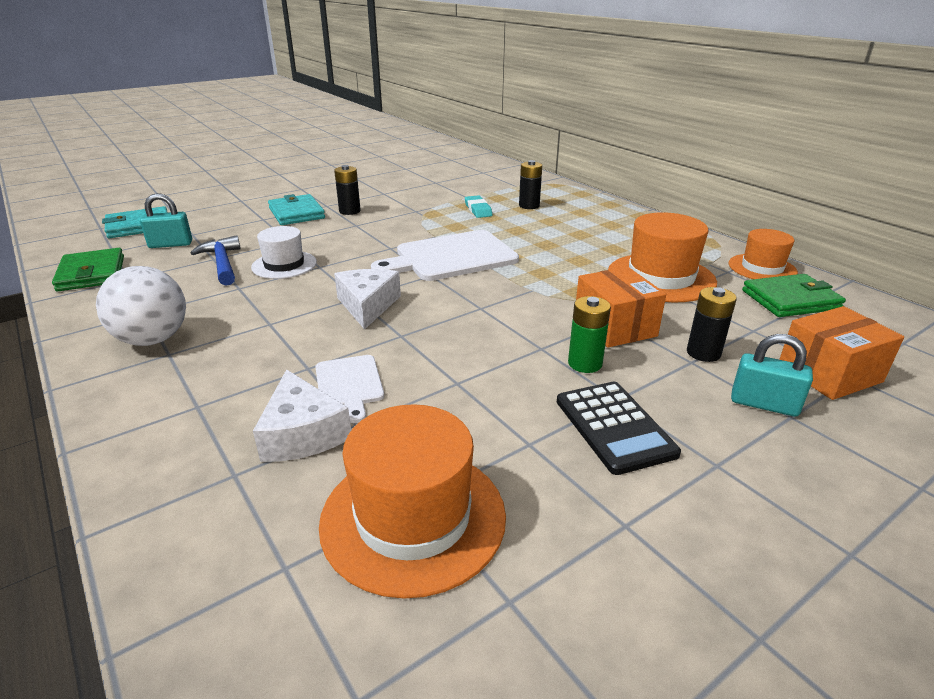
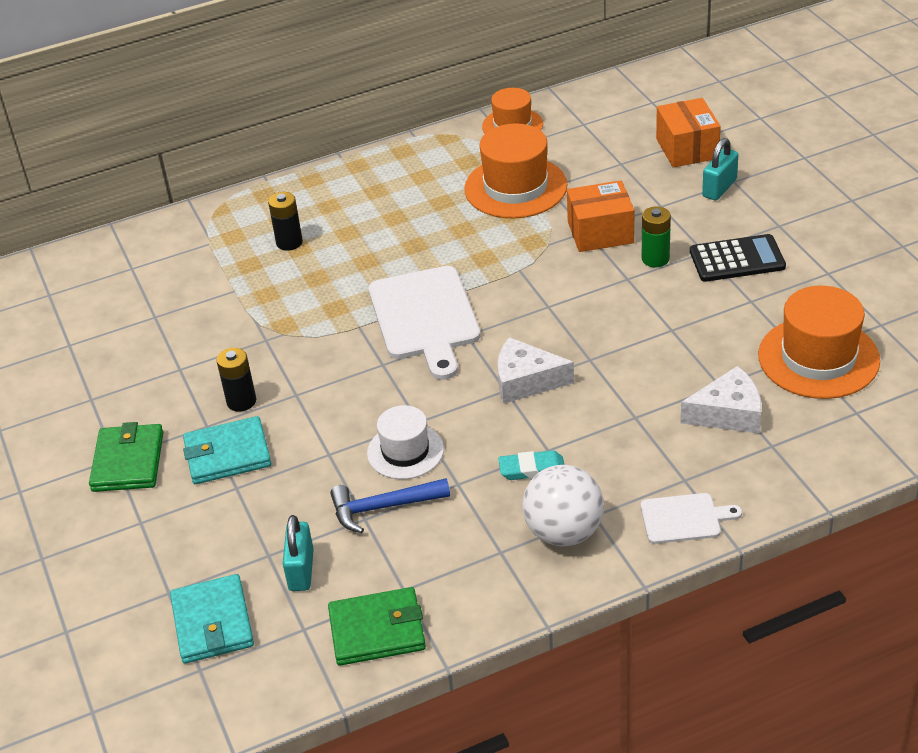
camera: 75 degrees left, 10 degrees up
(349, 384) = (665, 390): white cutting board -> white cutting board (684, 518)
(478, 210) = (285, 285): turquoise eraser -> turquoise eraser (532, 469)
(703, 353) = (650, 197): black battery -> none
(790, 300) = (576, 130): green wallet -> green wallet (128, 461)

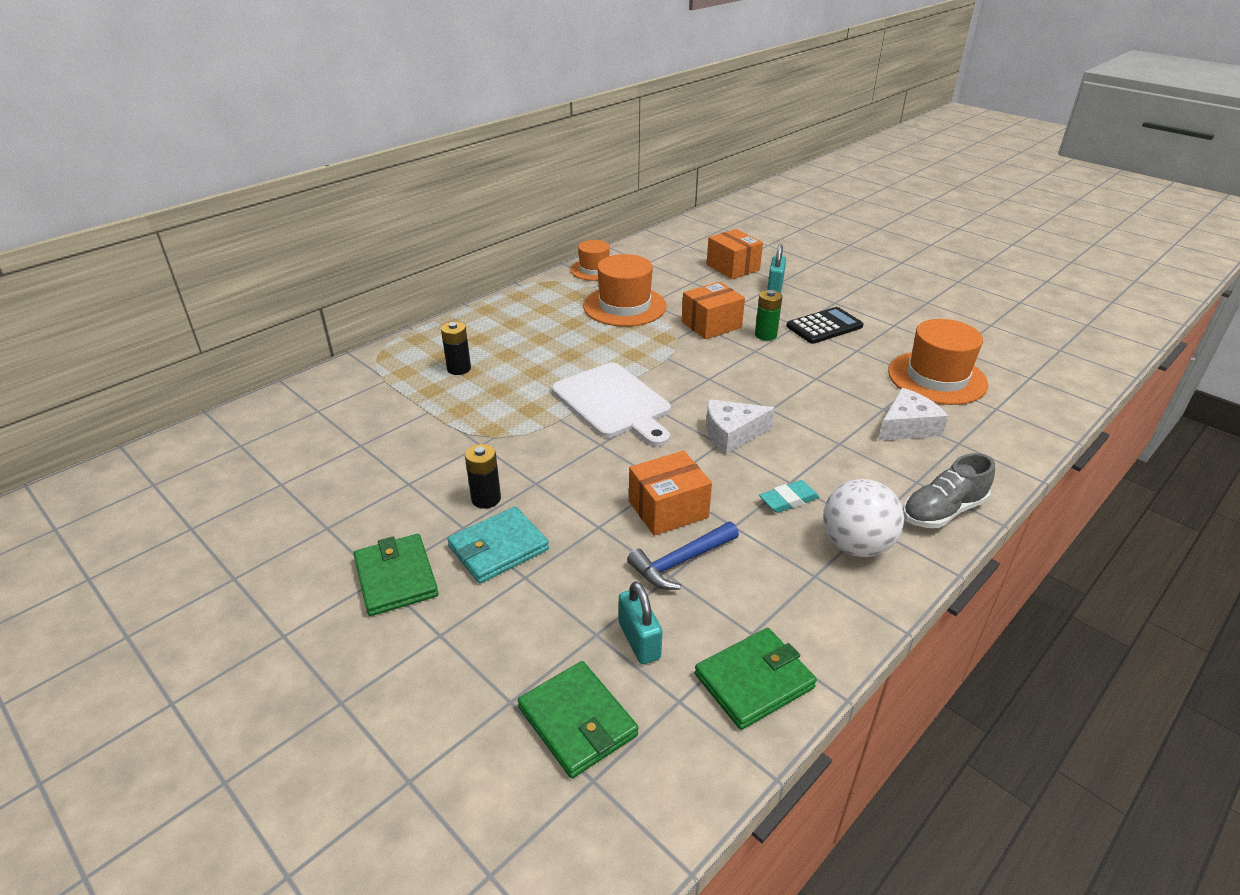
camera: 25 degrees left, 5 degrees down
(212, 622) = (577, 721): turquoise wallet -> green wallet
(405, 451) = (668, 509): white hat -> orange box
(684, 518) = (942, 511): white cutting board -> grey shoe

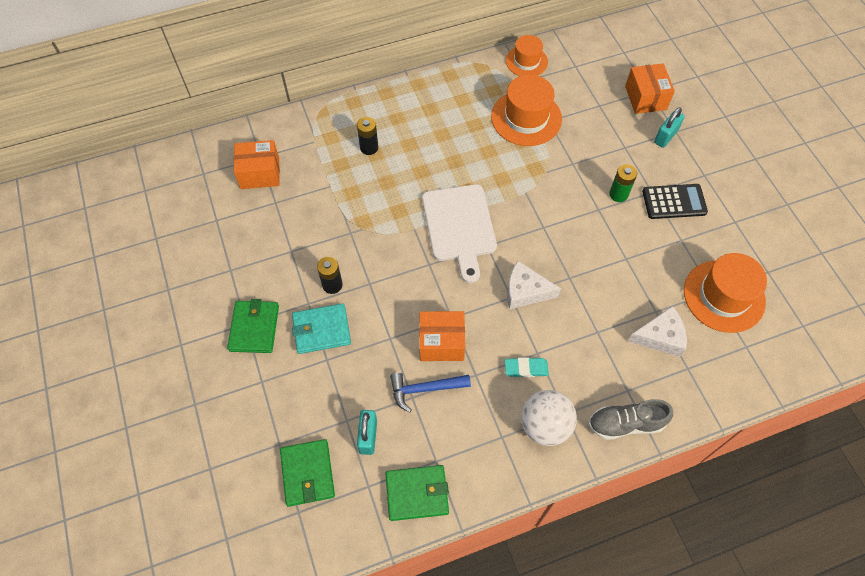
camera: 25 degrees right, 25 degrees up
(711, 325) = (582, 166): orange box -> orange box (260, 173)

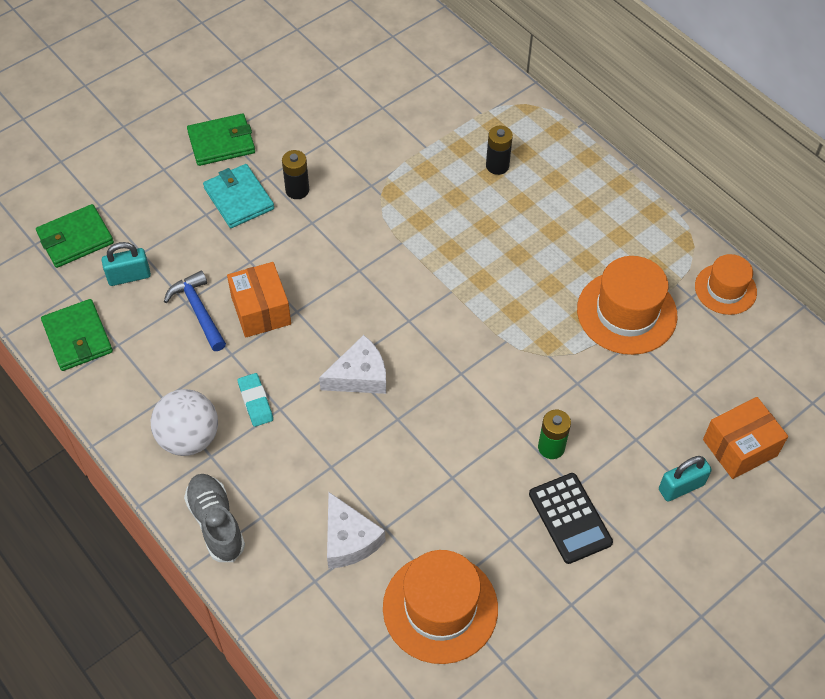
camera: 70 degrees right, 5 degrees down
(260, 173) = (414, 81): orange box -> none
(459, 226) = (424, 285): white cutting board -> none
(525, 291) = (359, 376): white cheese -> white cheese turned 75 degrees clockwise
(665, 136) = (681, 487): turquoise padlock -> turquoise padlock turned 45 degrees counterclockwise

